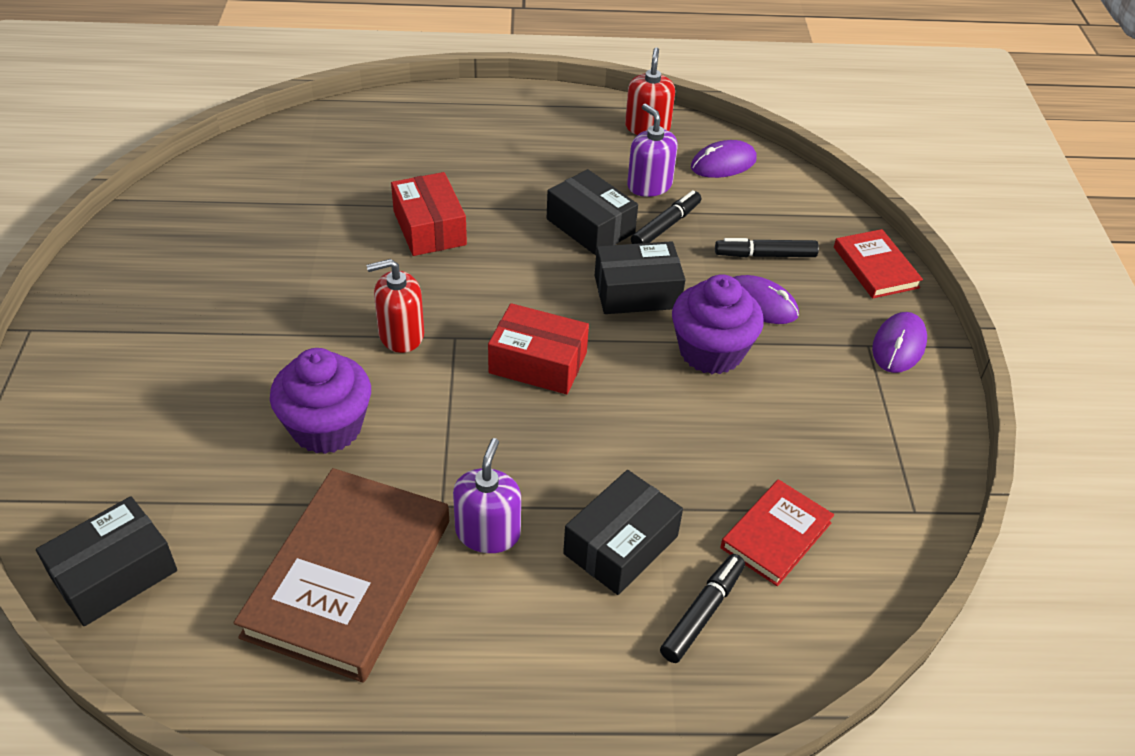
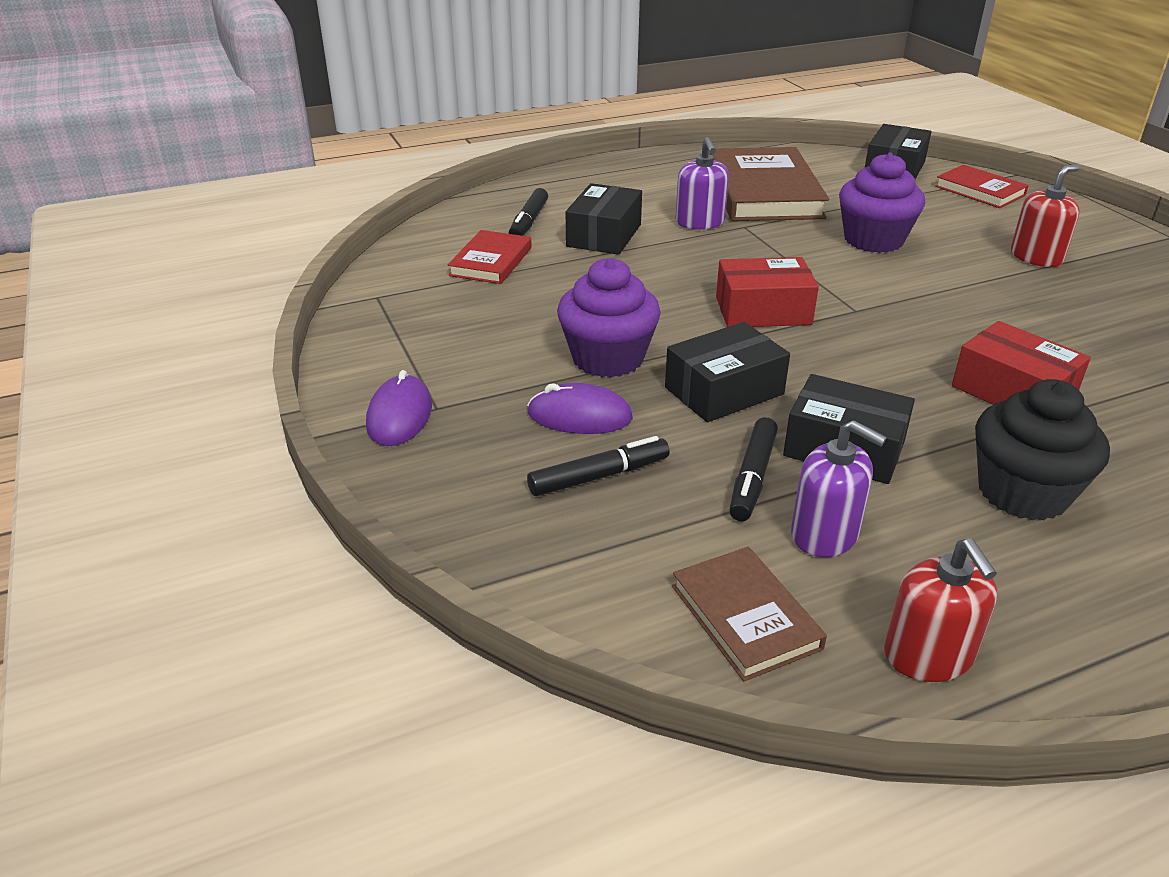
camera: 160 degrees right, 10 degrees down
(401, 334) = (902, 300): red soap dispenser -> red soap dispenser (1036, 257)
(512, 172) = (1022, 492): none -> black cupcake
(723, 163) = (745, 617): purple mouse -> brown book
(875, 267) = (440, 503): red book -> red book (979, 191)

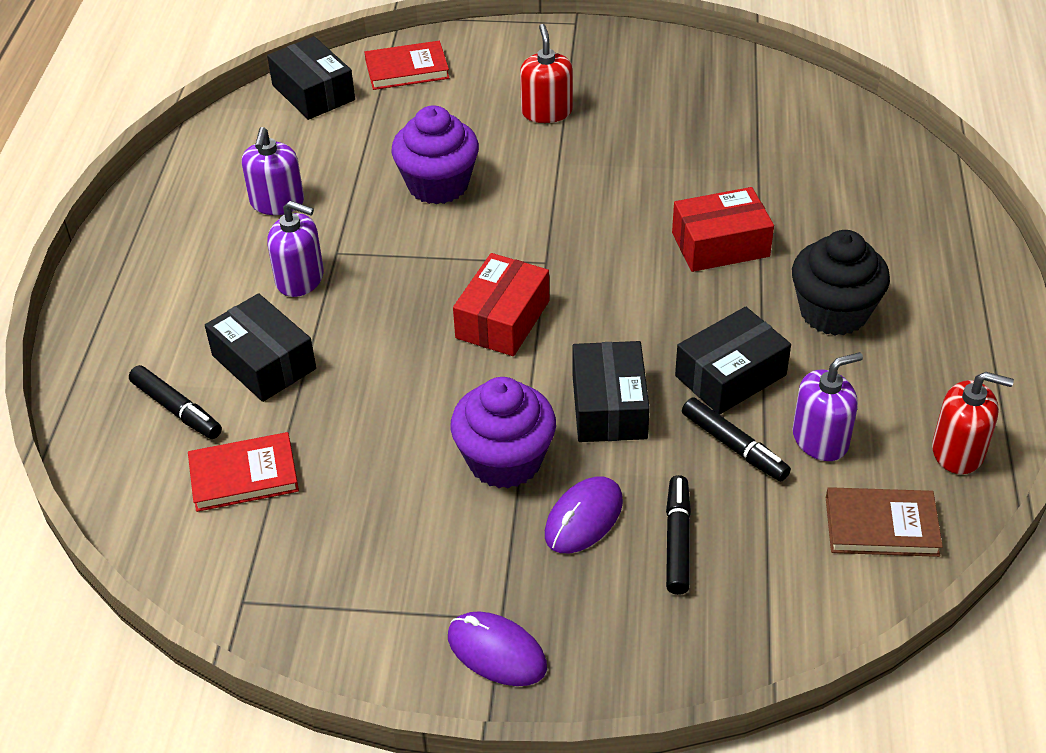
camera: 60 degrees left, 10 degrees up
(491, 261) = (244, 476): red book -> red book turned 60 degrees counterclockwise
(763, 192) = (277, 202): brown book -> purple soap dispenser

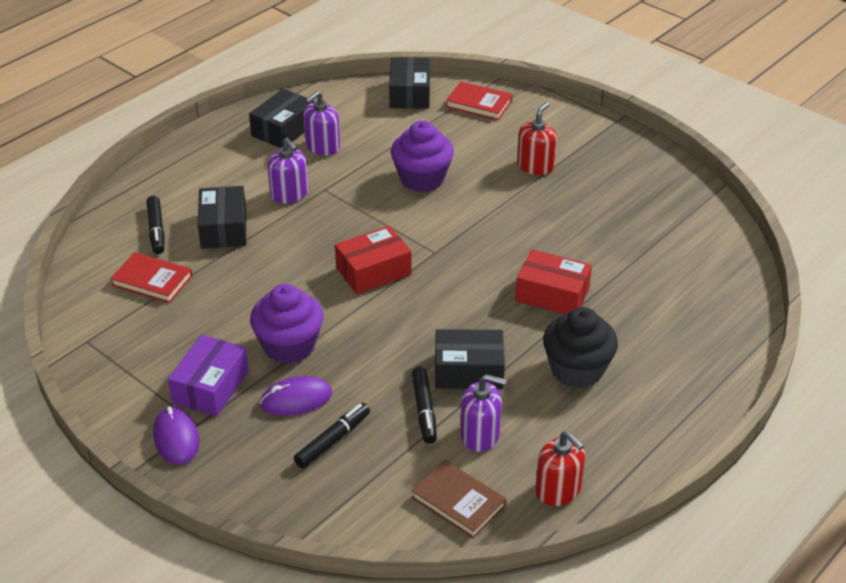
camera: 35 degrees right, 5 degrees down
(467, 564) = (210, 387): none -> purple box
(609, 406) = (378, 349): black box -> black box (283, 129)

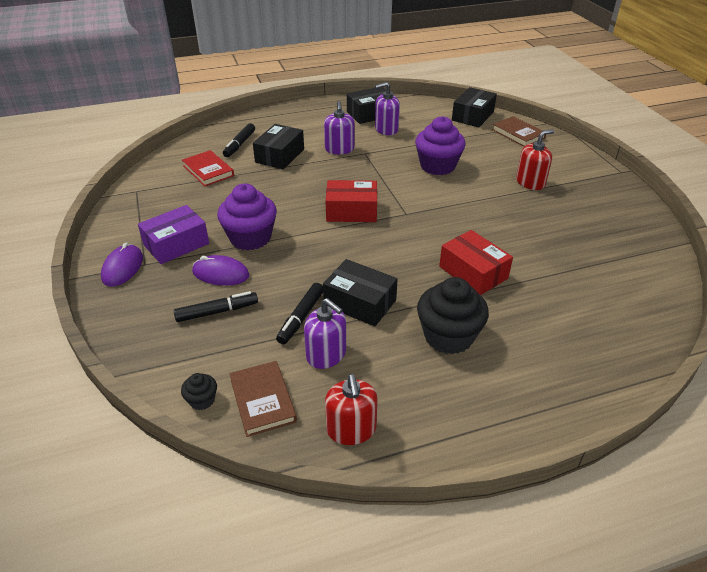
camera: 30 degrees right, 0 degrees up
(402, 527) = (202, 400): none -> black cupcake
(479, 104) = (518, 134): red book -> brown book

